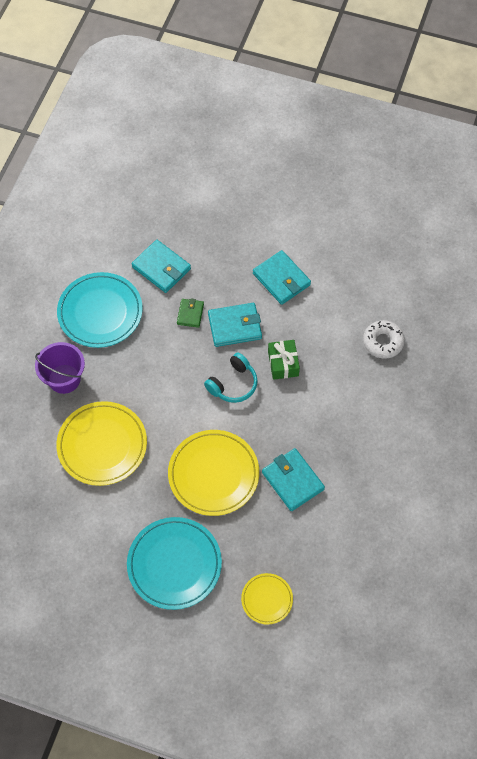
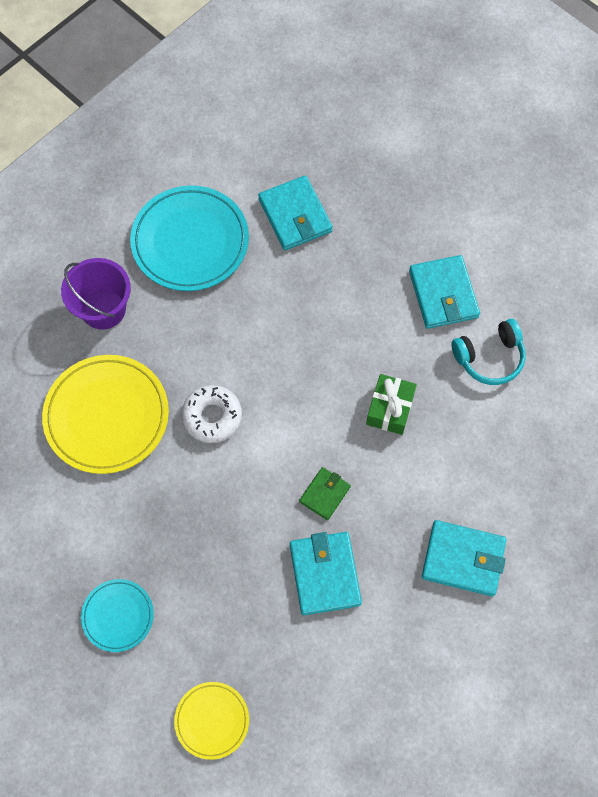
camera: 25 degrees right, 5 degrees up
(174, 564) = (118, 616): turquoise plate -> turquoise plate, size x0.54
(190, 314) = (302, 291): green wallet -> green wallet (325, 494)
(213, 474) = (227, 518): yellow plate -> none
(233, 384) = (311, 408): turquoise headphones -> turquoise headphones (489, 357)
(235, 326) = (351, 332): turquoise wallet -> turquoise wallet (463, 559)
(383, 342) = (538, 437): white donut -> white donut (212, 416)

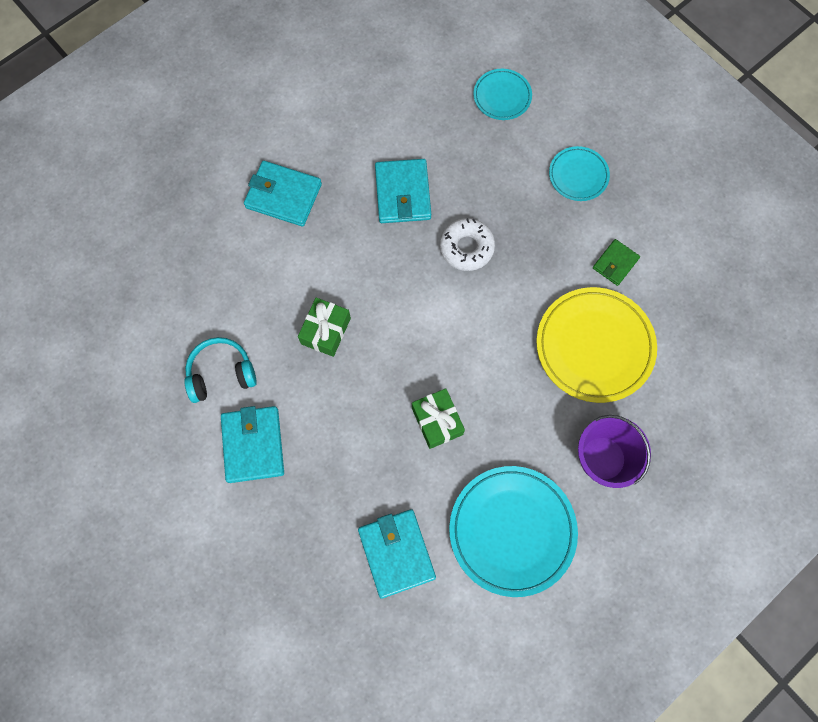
camera: 175 degrees left, 5 degrees up
(212, 416) = (494, 337): white donut -> white donut (466, 247)
(212, 720) = (502, 96): yellow plate -> turquoise plate
(266, 330) = (437, 421): none -> green gift
(325, 494) = (395, 258): green wallet -> green wallet (615, 263)

